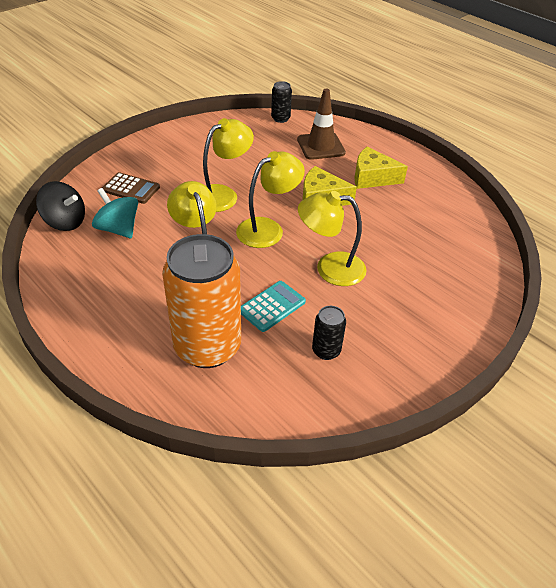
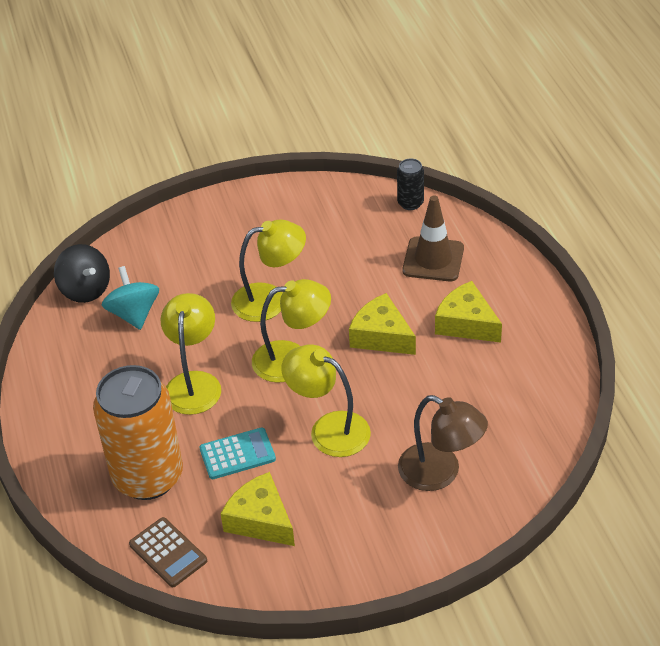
camera: 30 degrees right, 0 degrees up
(131, 188) = (174, 264): brown calculator -> brown calculator (168, 552)
(326, 350) = (260, 520): black can -> yellow cheese
(432, 274) = (440, 473): none -> brown lamp

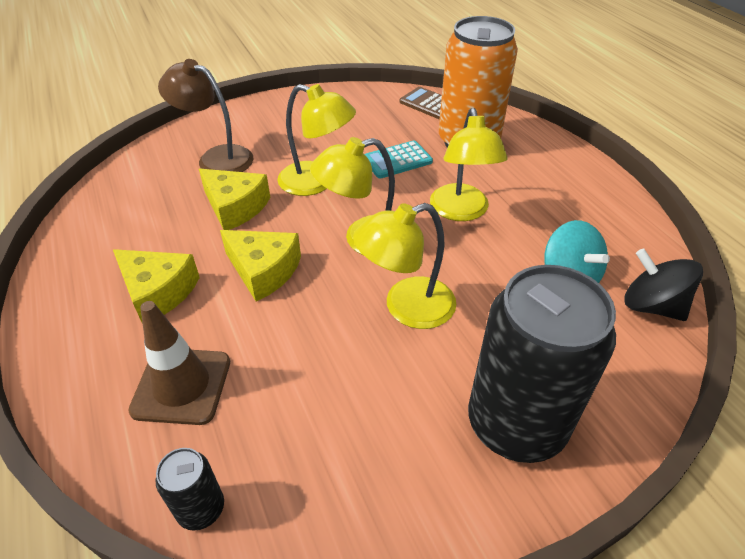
camera: 170 degrees right, 0 degrees up
(222, 228) = (516, 424): none -> black can
(260, 520) = (365, 123): yellow cheese -> yellow cheese (235, 207)

